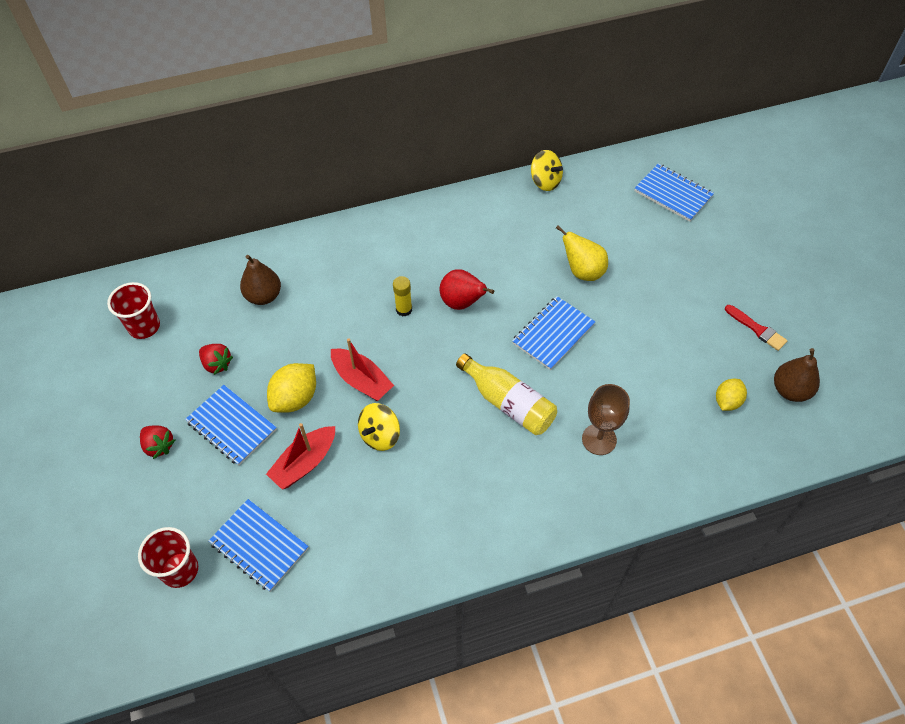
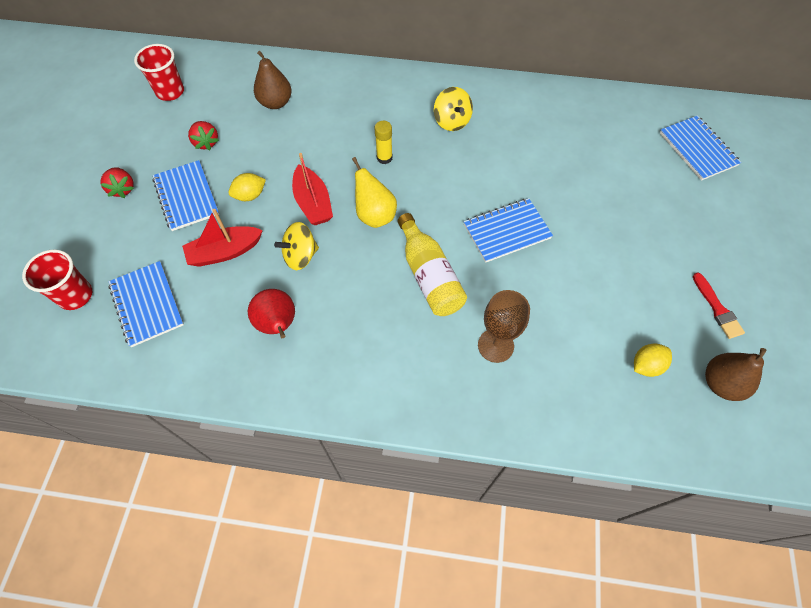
camera: 25 degrees right, 5 degrees up
(295, 398) = (250, 195): yellow lemon -> yellow lemon, size x0.65
(462, 302) = (439, 171): red pear -> red pear (278, 324)
(545, 181) = (576, 95): yellow spinning top -> yellow spinning top (452, 121)
(582, 271) = (567, 186): yellow pear -> yellow pear (375, 215)

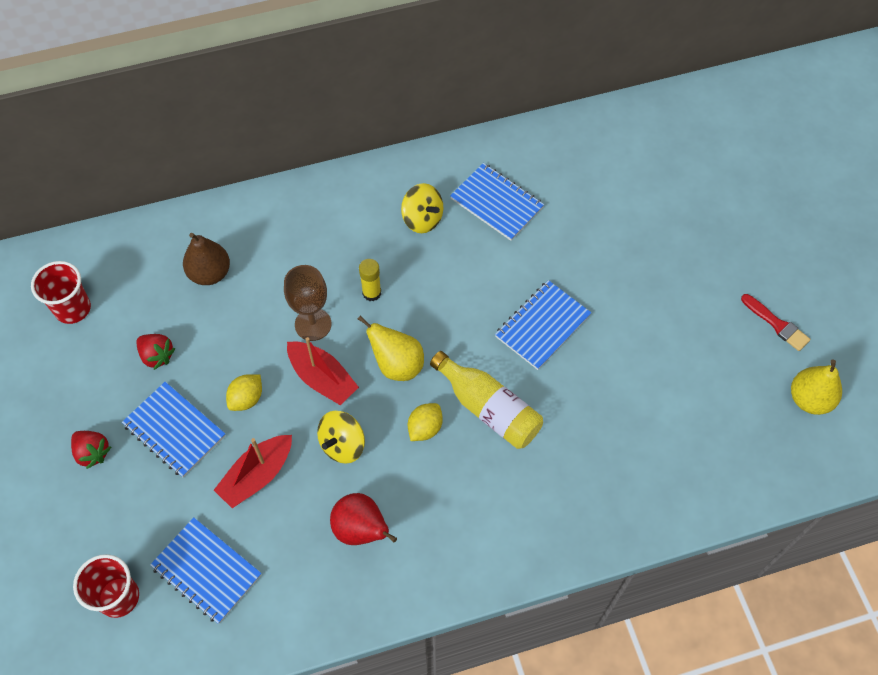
camera: 25 degrees left, 0 degrees up
(495, 345) = (589, 453): brown goblet -> brown goblet (313, 324)
(646, 365) = (737, 411): yellow lemon -> yellow lemon (425, 428)
(697, 149) = (689, 154): blue notebook -> blue notebook (496, 203)
(721, 383) = (809, 399): brown pear -> yellow pear

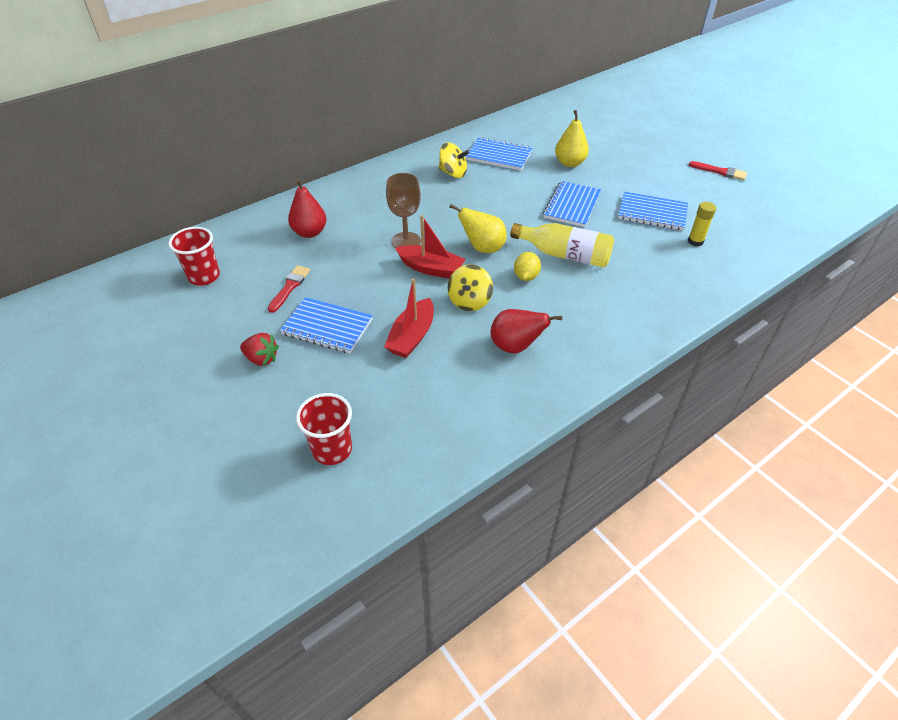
camera: 20 degrees left, 15 degrees down
(157, 356) = (290, 287): red strawberry -> red brush
(207, 571) = (403, 408): blue notebook -> blue notebook (652, 213)
(210, 273) = (310, 232): brown pear -> red pear
(246, 399) = (377, 294): yellow lemon -> none
(371, 293) = (440, 216): yellow glue stick -> yellow glue stick (695, 241)
(809, 399) = (769, 200): yellow pear -> yellow pear (569, 163)

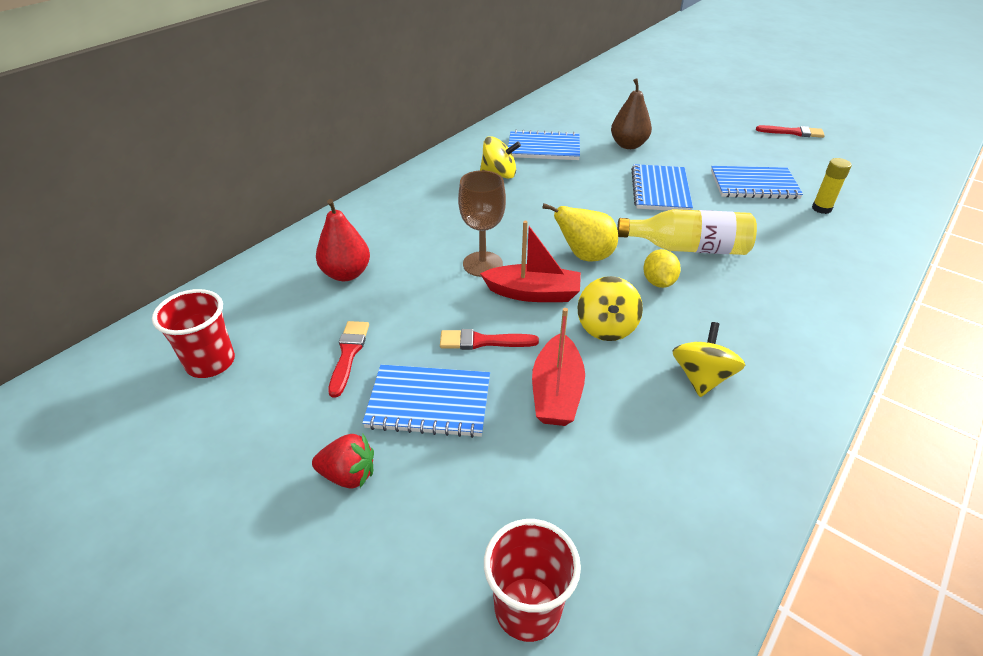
camera: 15 degrees left, 5 degrees down
(380, 295) = (483, 341): none -> red brush
(515, 346) = (701, 377): red pear -> yellow spinning top
(569, 163) = (628, 145): yellow pear -> brown pear

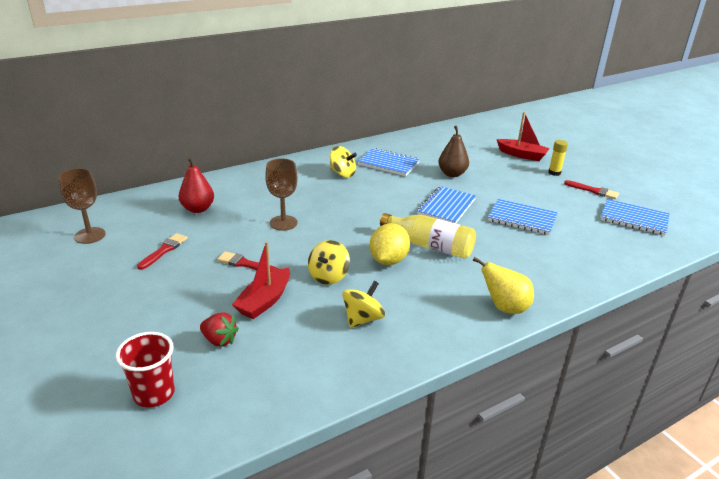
camera: 20 degrees right, 10 degrees down
(211, 362) = (90, 235): red cup -> brown goblet
(348, 475) = (116, 307): red strawberry -> red strawberry (219, 340)
(429, 402) = (187, 286): blue notebook -> blue notebook (634, 219)
(533, 293) = (300, 246): red boat -> red boat (522, 155)
(585, 256) = (353, 234): yellow pear -> yellow pear (504, 307)
(658, 282) = (388, 260): yellow lemon -> yellow lemon, size x1.55
(821, 208) = (559, 245): yellow glue stick -> yellow glue stick (554, 173)

